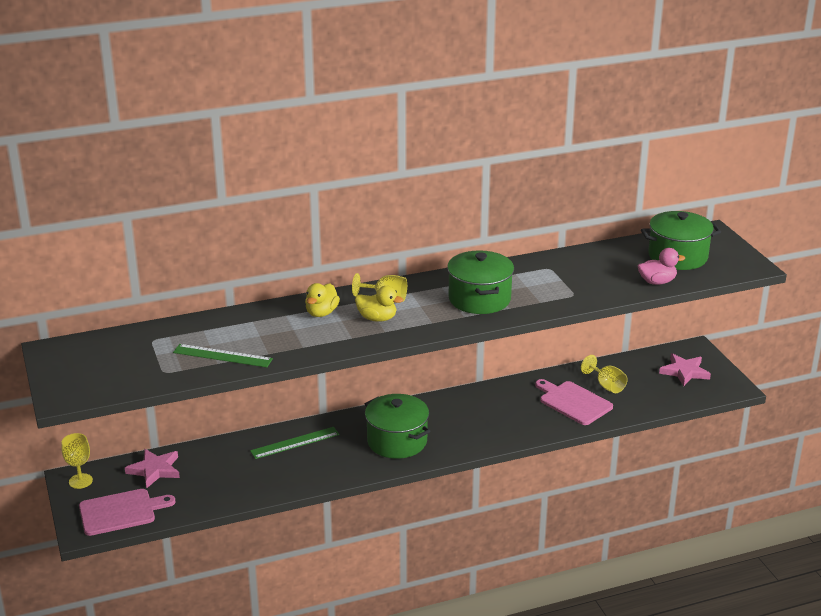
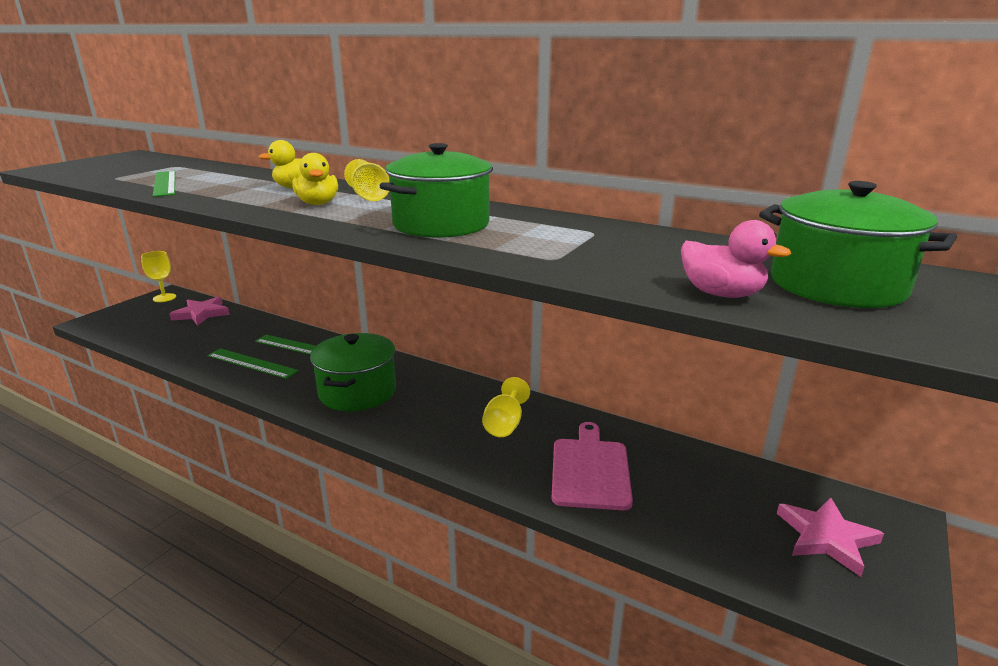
camera: 50 degrees right, 5 degrees down
(120, 512) = (127, 324): pink cutting board -> none
(293, 470) = (252, 363): none -> green ruler
(606, 385) = (668, 480): yellow goblet -> yellow goblet (505, 424)

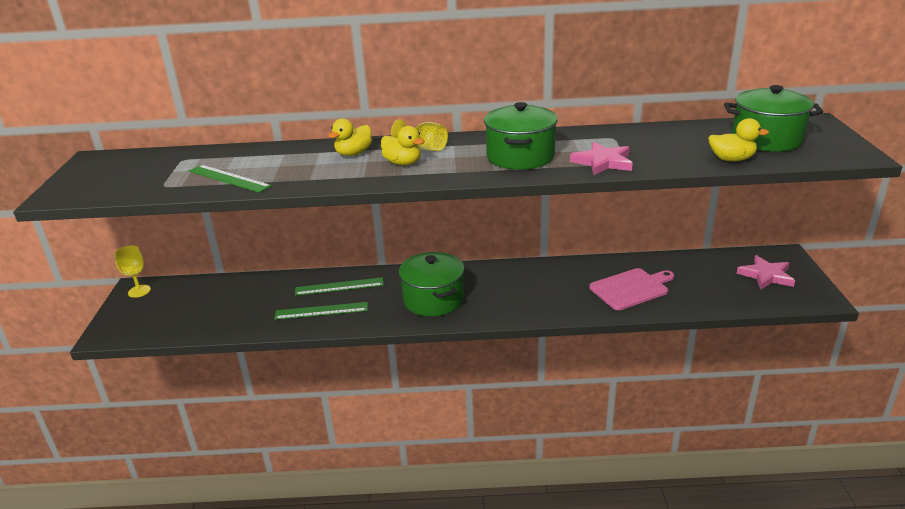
camera: 30 degrees left, 5 degrees up
(202, 314) = (204, 291): pink star -> pink star (603, 162)
(505, 424) = (554, 282): yellow goblet -> none
(590, 470) = (631, 288): pink cutting board -> pink cutting board turned 90 degrees clockwise
(721, 294) = (731, 159): pink duck -> yellow duck

